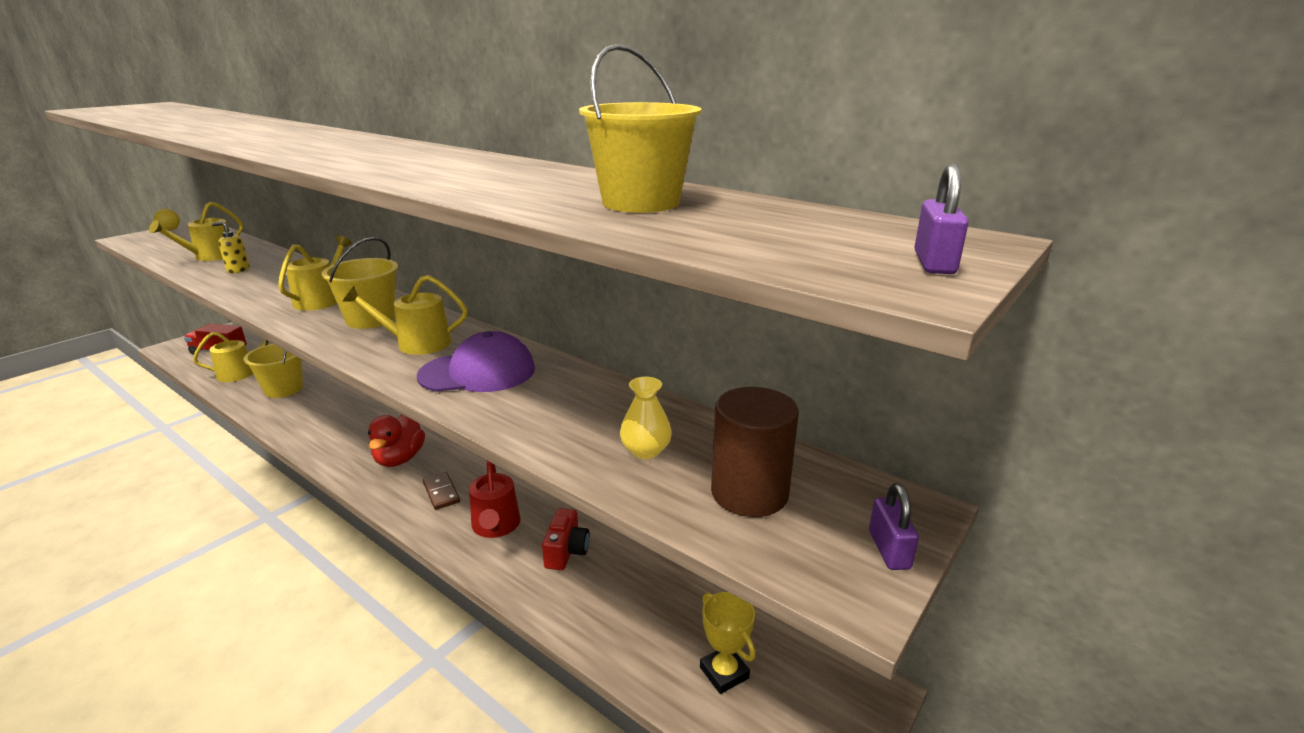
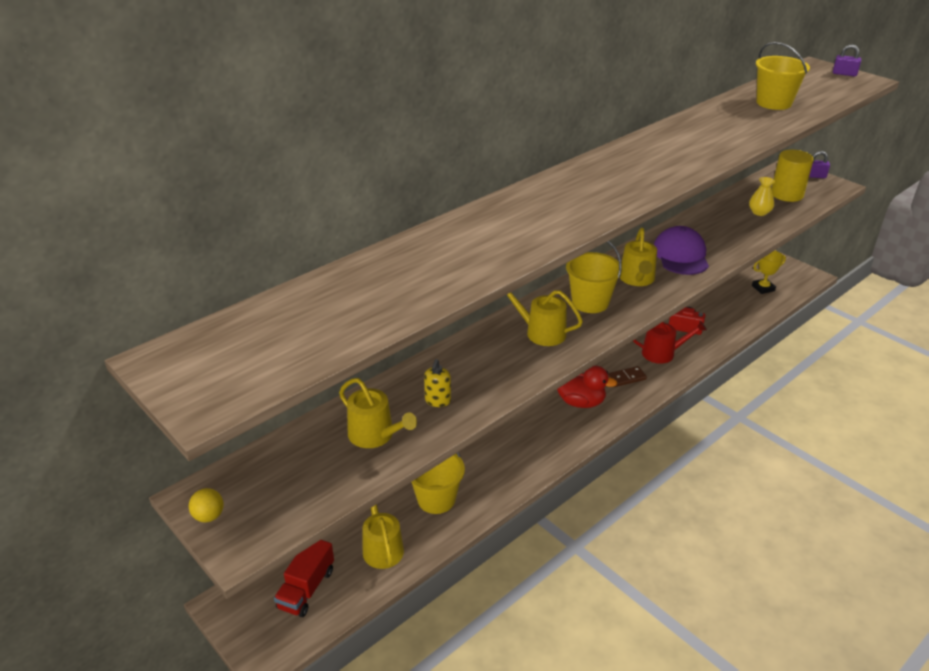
camera: 80 degrees left, 10 degrees up
(749, 493) = (786, 194): brown cylinder -> yellow cylinder

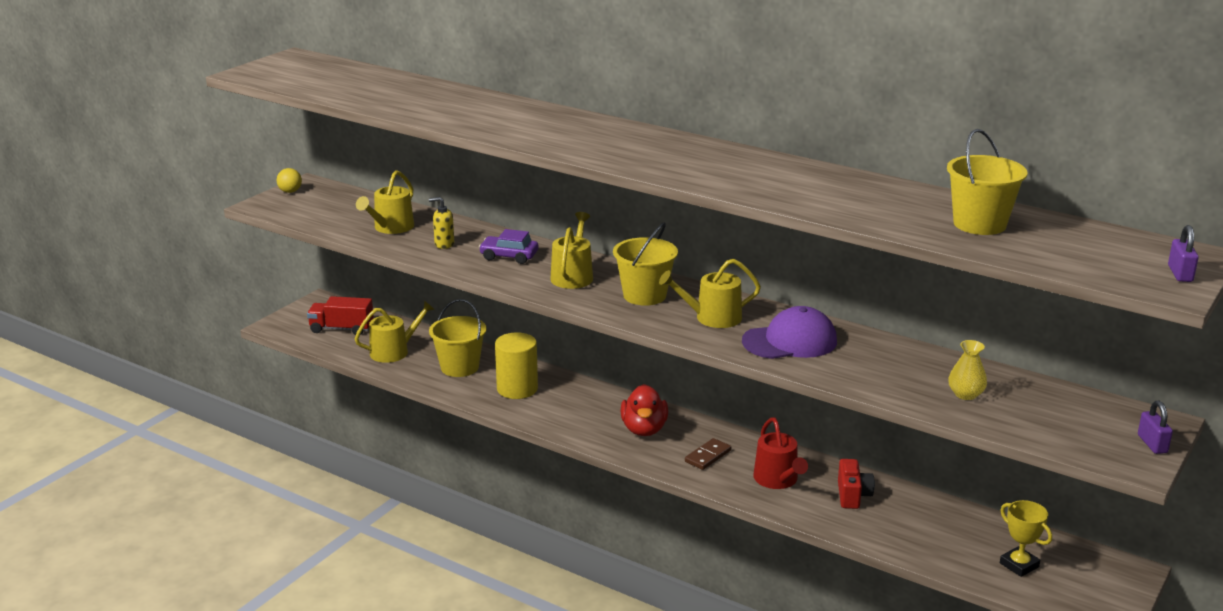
camera: 75 degrees right, 10 degrees down
(484, 362) = (509, 256): none -> purple car
(626, 378) = (708, 456): brown domino -> brown domino turned 75 degrees clockwise
(786, 194) = (1052, 417): yellow cylinder -> yellow cylinder (517, 389)

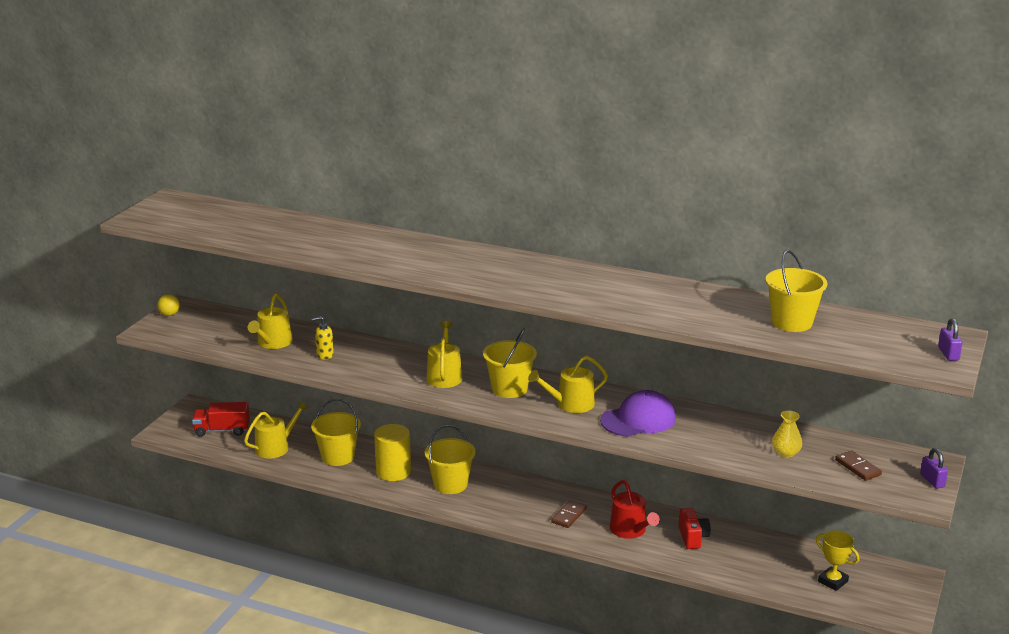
camera: 10 degrees left, 0 degrees up
(509, 256) = (384, 362): purple car -> none
(578, 408) = (450, 484): none -> yellow bucket
(644, 429) = (510, 498): red duck -> none
(1055, 419) = (857, 467): none -> brown domino

